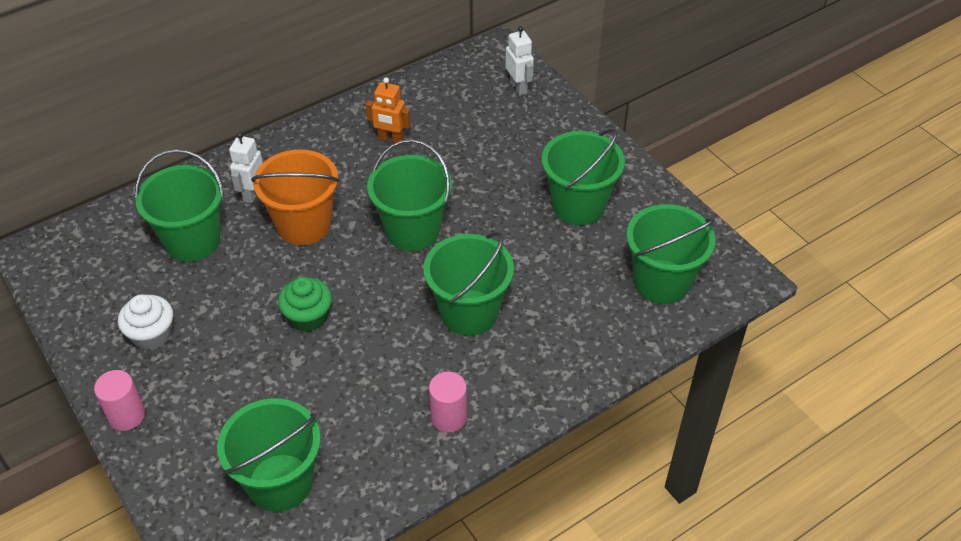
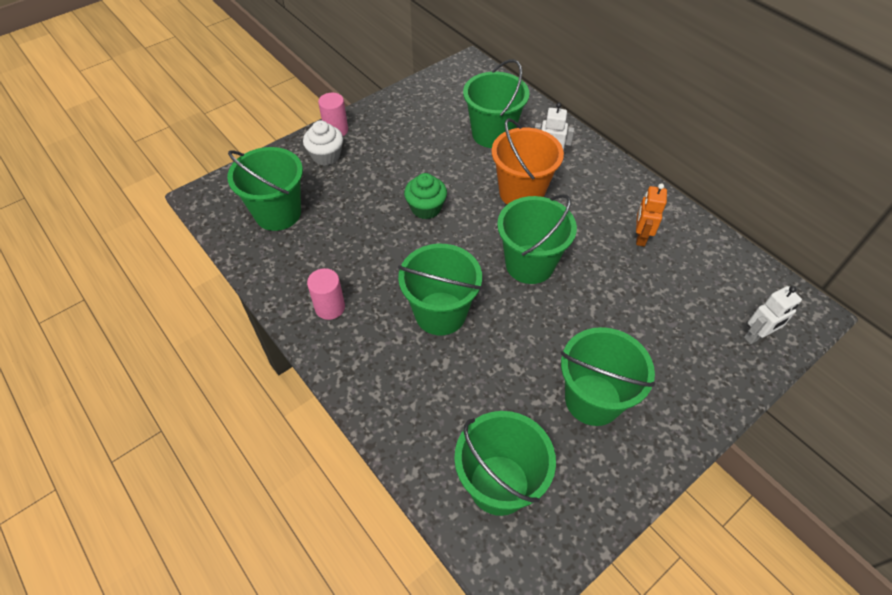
camera: 85 degrees right, 5 degrees up
(152, 334) = (403, 129): white cupcake -> white cupcake (326, 156)

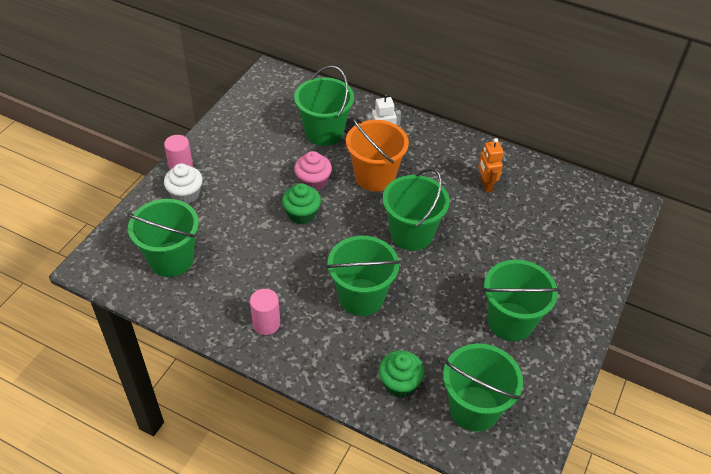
camera: 25 degrees left, 5 degrees down
(431, 422) = (399, 383): none -> green cupcake
(454, 179) = (313, 182): none -> pink cupcake
(756, 336) = (602, 234): white robot -> none

